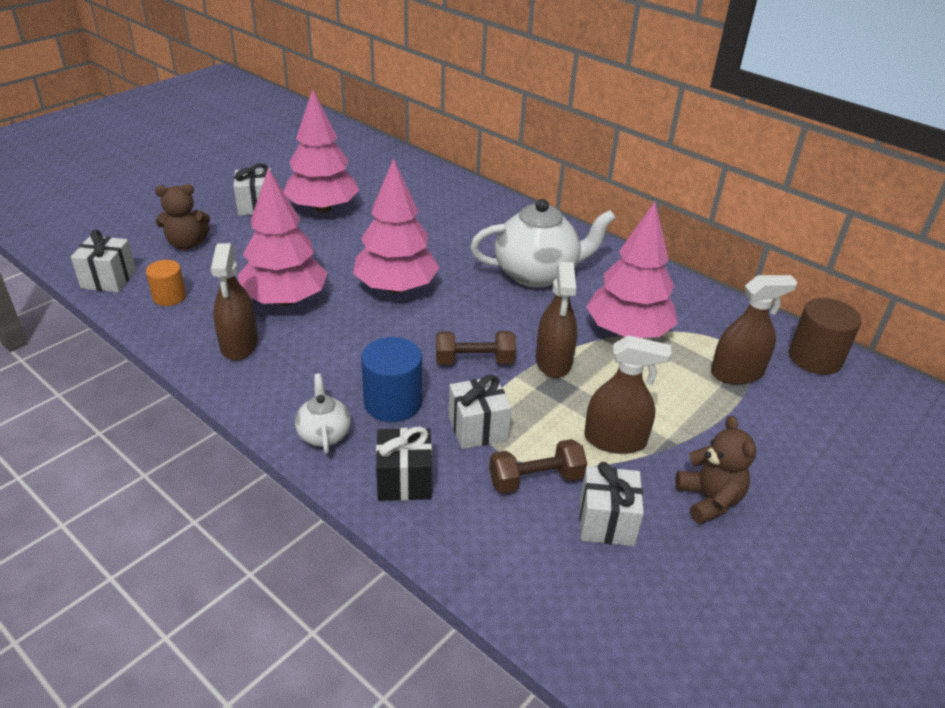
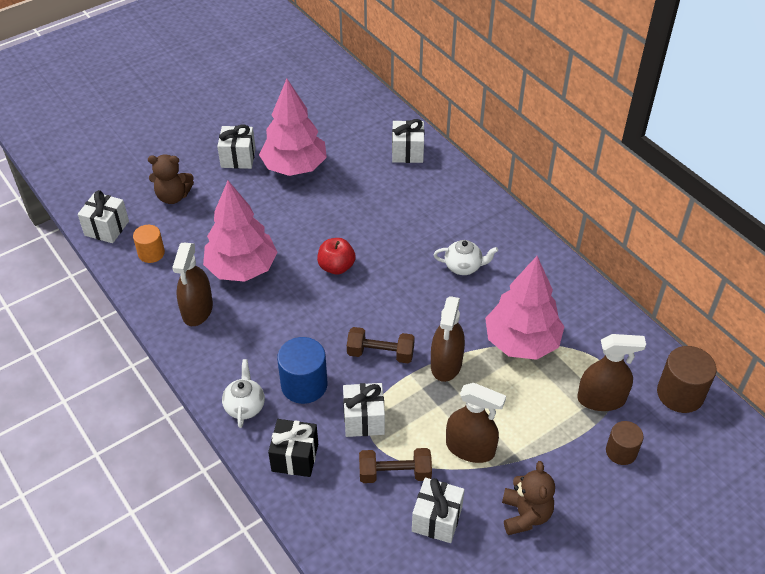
camera: 15 degrees right, 10 degrees up
(396, 288) = (336, 267): pink tree -> red apple
(441, 188) = (407, 152): none -> white gift
(537, 274) = (463, 267): white teapot -> white teapot, size x0.50
(783, 419) = (621, 452): none -> brown cylinder

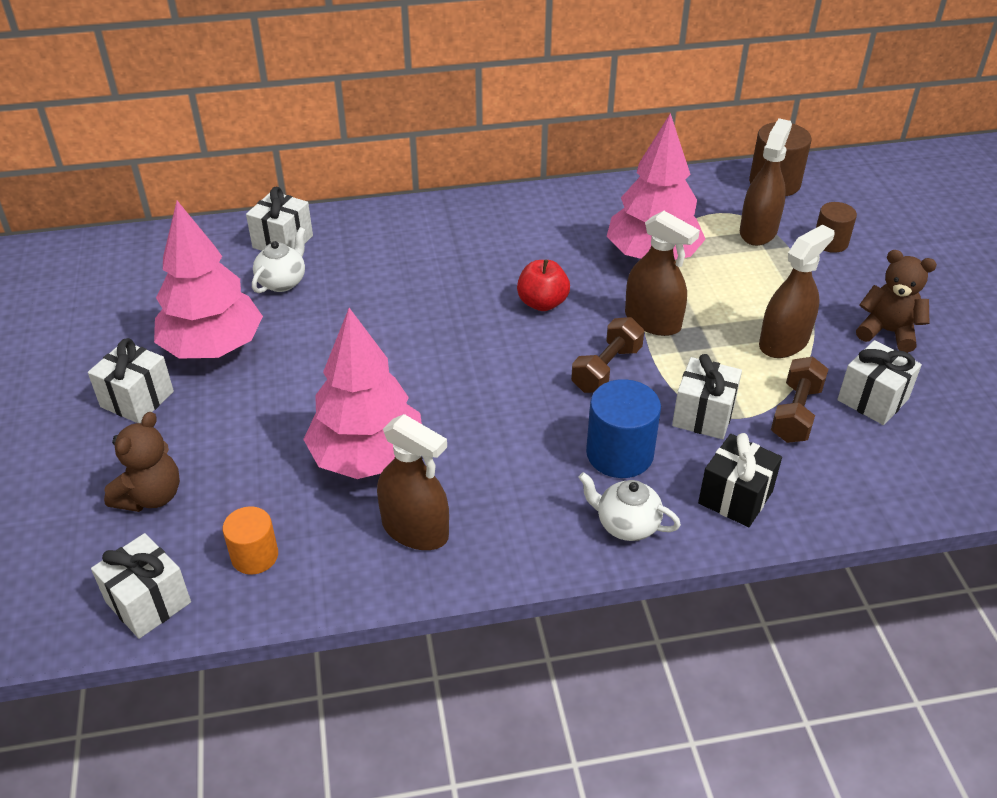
camera: 65 degrees left, 5 degrees down
(336, 267) = (435, 363): red apple -> red apple (542, 303)
(463, 267) = (512, 260): white teapot -> white teapot (282, 282)

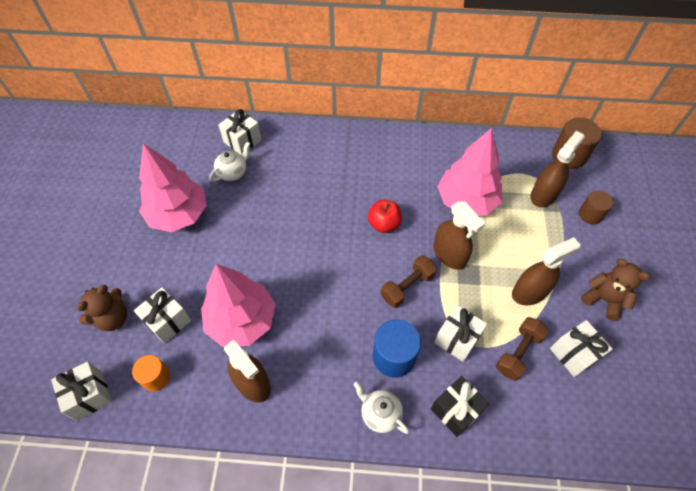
camera: 15 degrees right, 15 degrees up
(137, 399) = (126, 244): white gift -> white gift (167, 321)

